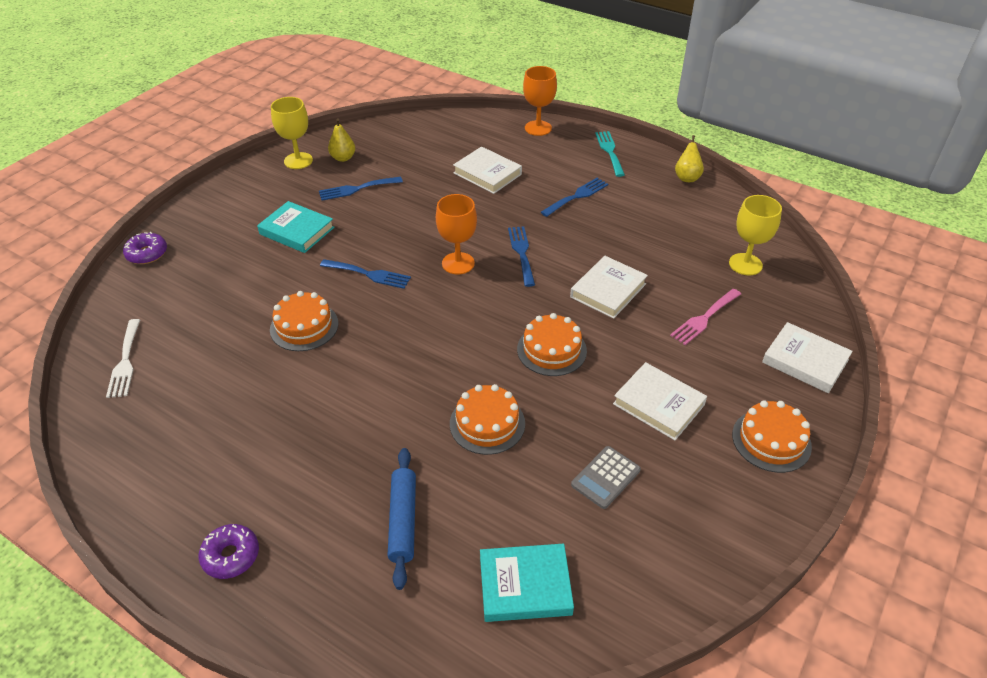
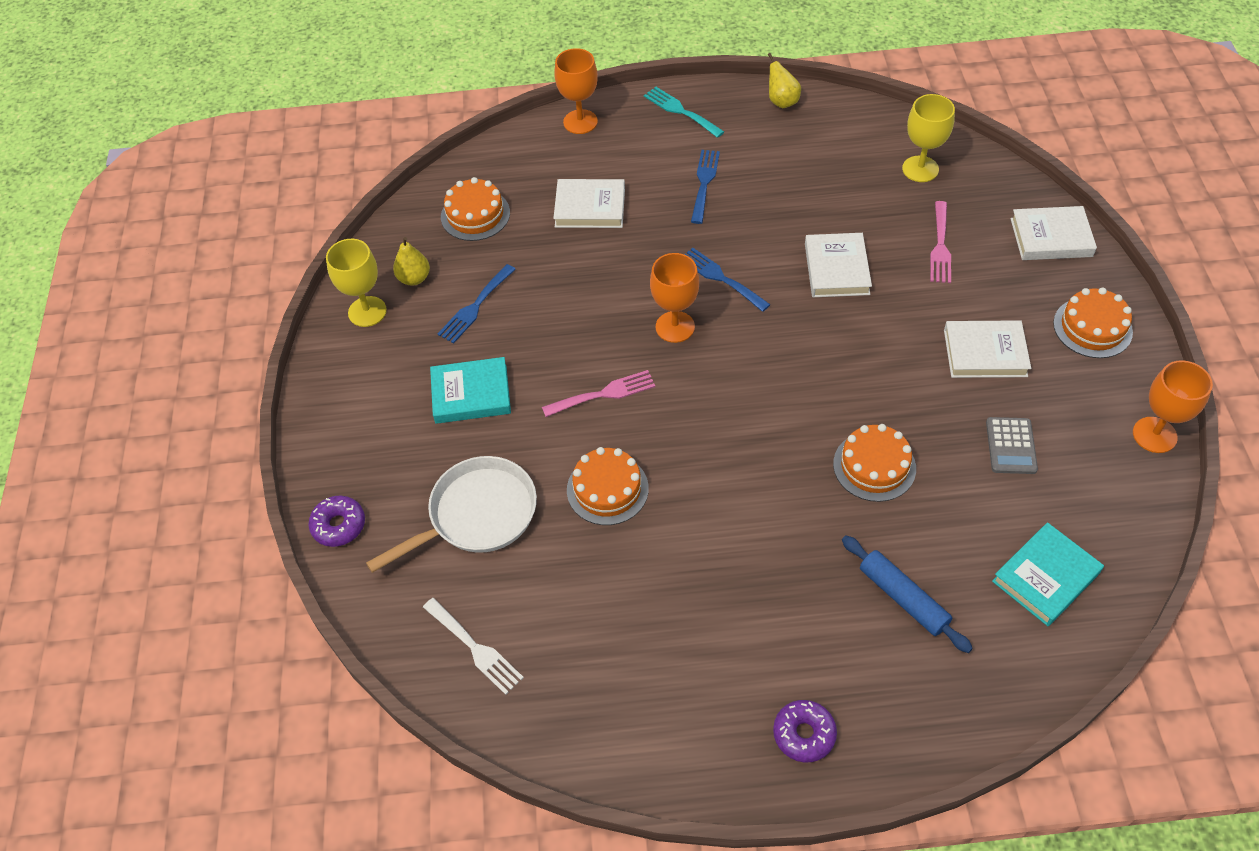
camera: 35 degrees left, 10 degrees up
(218, 293) = (477, 515): none -> white pan
(369, 274) = (604, 394): blue fork -> pink fork
(551, 350) = (852, 360): orange cake -> orange cake (475, 215)
(739, 549) = (1154, 435): none -> orange goblet

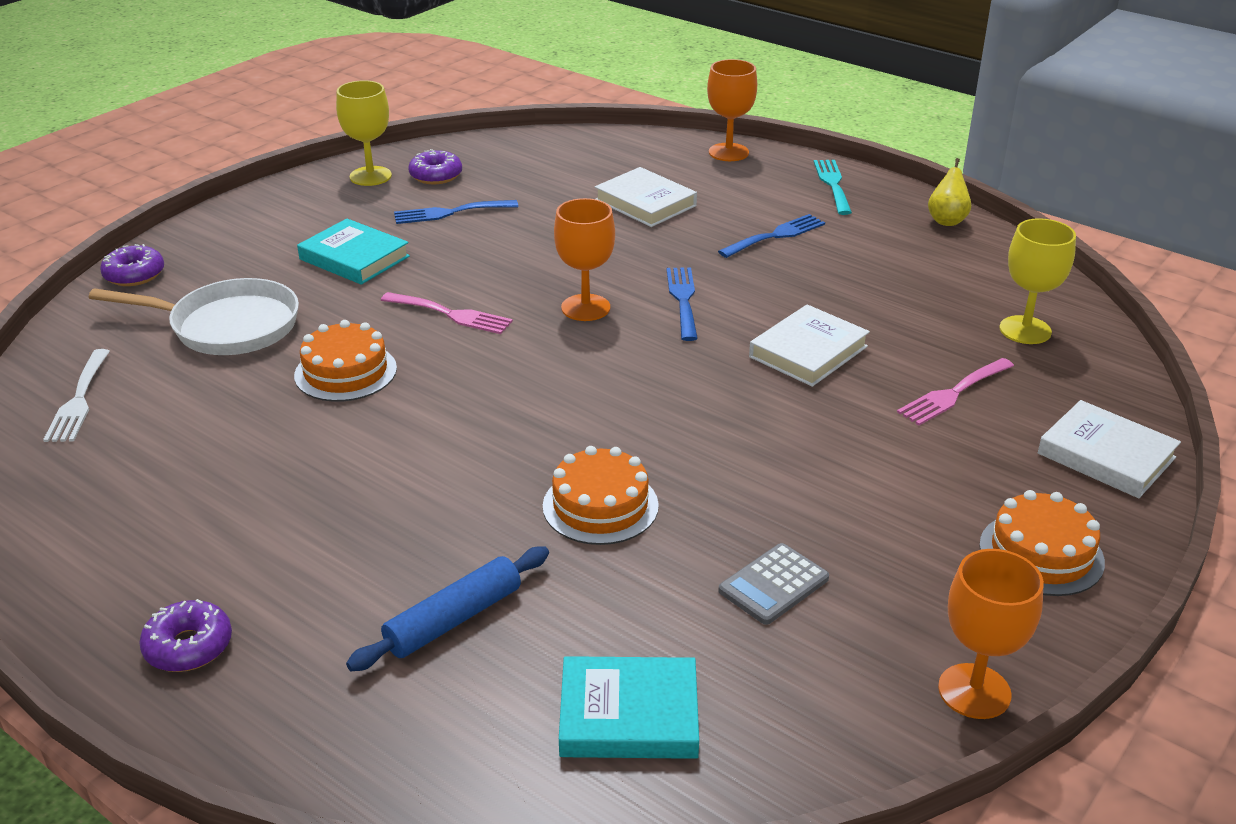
camera: 40 degrees right, 20 degrees down
(414, 278) = (436, 176): yellow pear -> purple donut
(475, 215) = (546, 164): orange cake -> none
(903, 598) = (454, 619): blue rolling pin -> blue rolling pin turned 45 degrees clockwise
(985, 353) = (868, 497): white book -> none

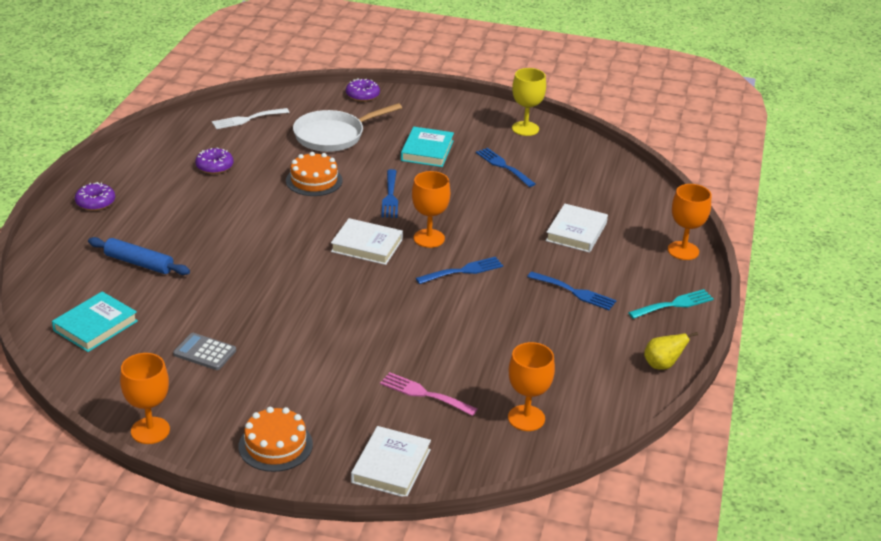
camera: 65 degrees right, 0 degrees up
(227, 326) = (333, 135): white pan -> white pan turned 75 degrees clockwise
(436, 176) = (545, 149): purple donut -> purple donut (214, 166)
(451, 314) = (390, 196): pink fork -> blue fork
(600, 506) = (242, 285): orange cake -> none
(629, 715) = (95, 326): turquoise book -> turquoise book turned 60 degrees clockwise
(808, 352) = (435, 329): white book -> white book (367, 245)
(1025, 330) = (526, 418): yellow goblet -> orange goblet

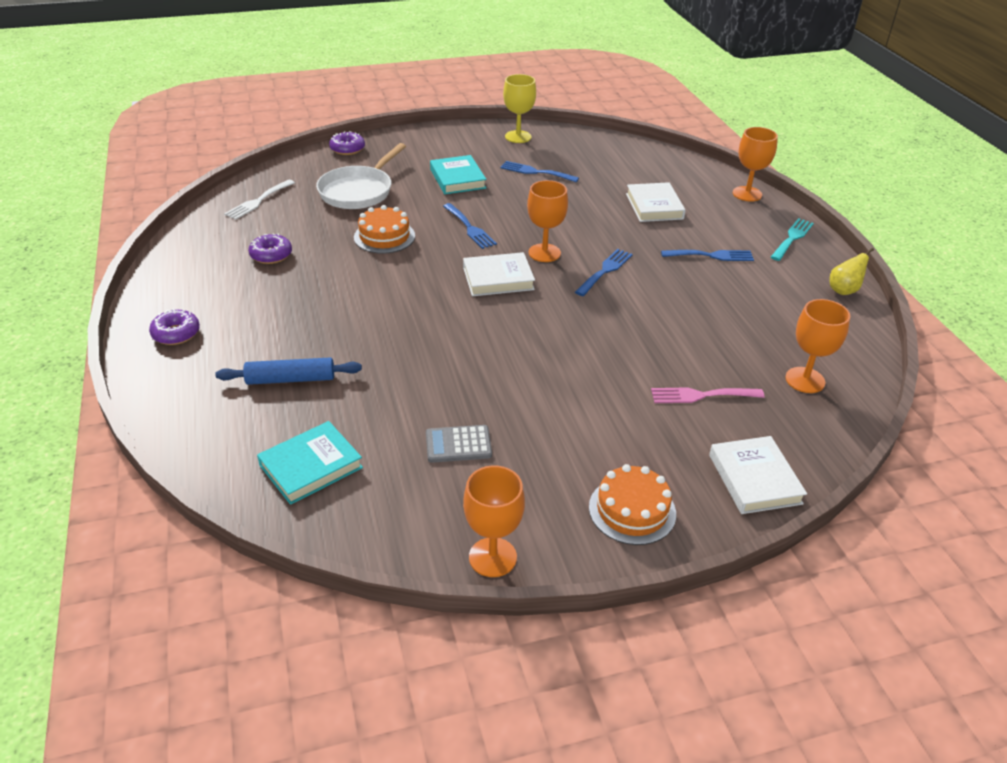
camera: 30 degrees left, 5 degrees up
(95, 326) = (311, 466): turquoise book -> turquoise book turned 45 degrees clockwise

